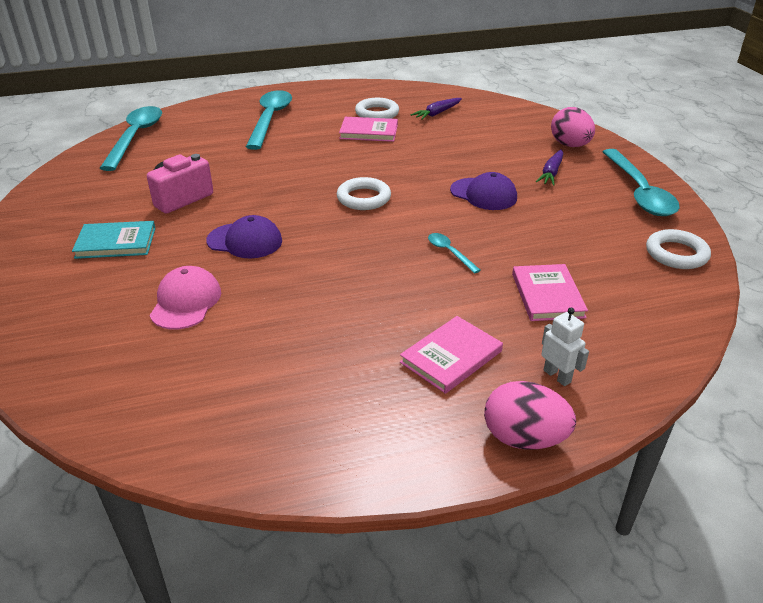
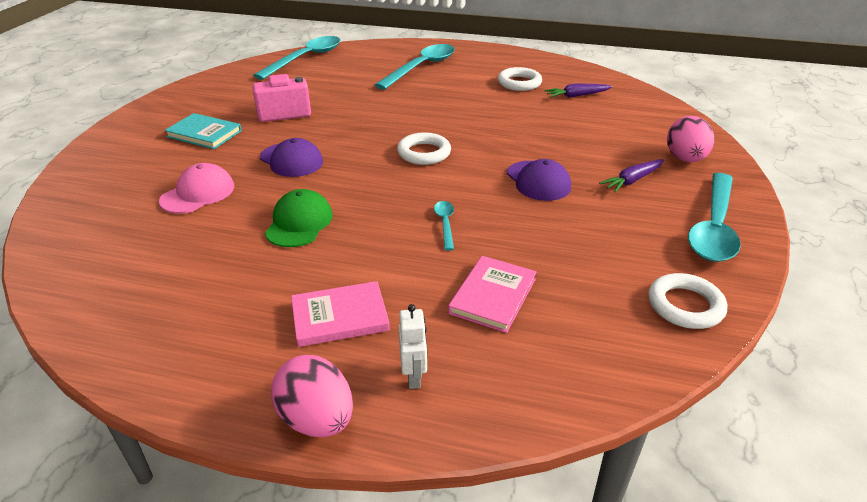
camera: 30 degrees right, 0 degrees up
(322, 294) = (299, 223): none -> green cap
(369, 132) = (493, 97): pink book -> none

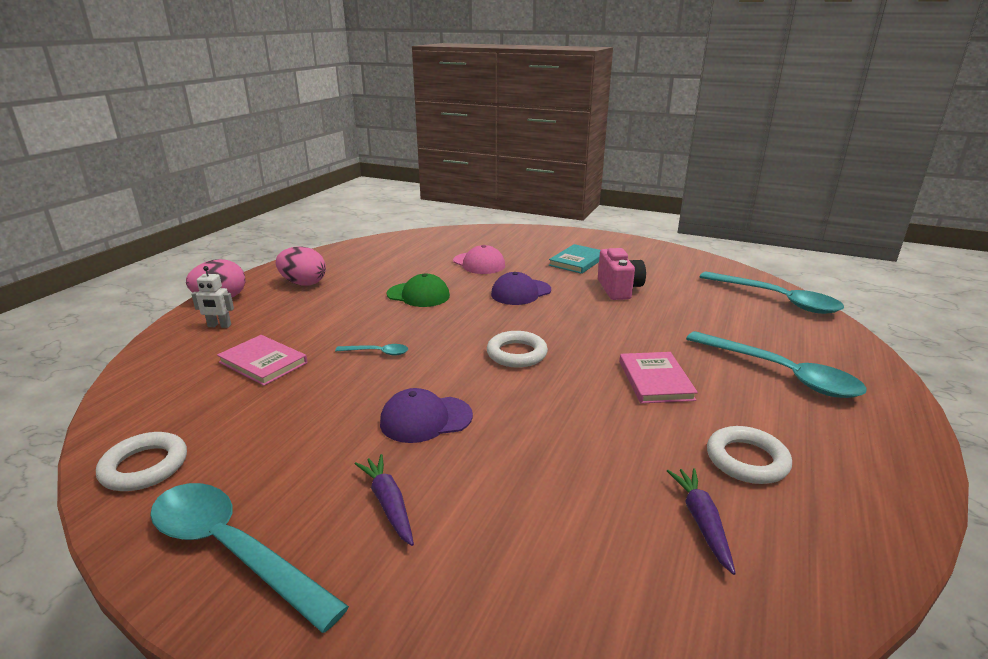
camera: 100 degrees right, 10 degrees down
(340, 317) = (297, 306): pink book -> pink book (655, 380)
(685, 159) = (424, 599): pink egg -> pink egg (303, 283)

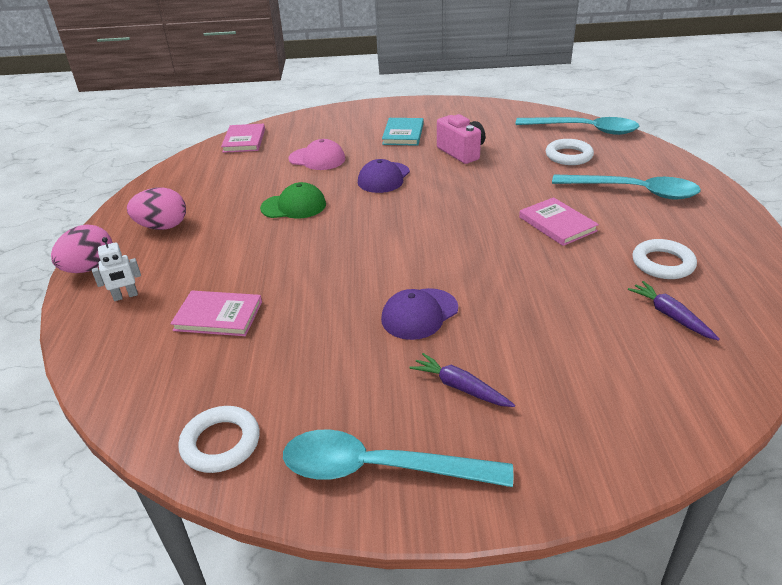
camera: 25 degrees left, 10 degrees up
(377, 352) = (316, 272): turquoise spoon -> none
(435, 236) = (244, 140): none -> pink book
(516, 354) = (435, 235): white ring -> white ring (568, 156)

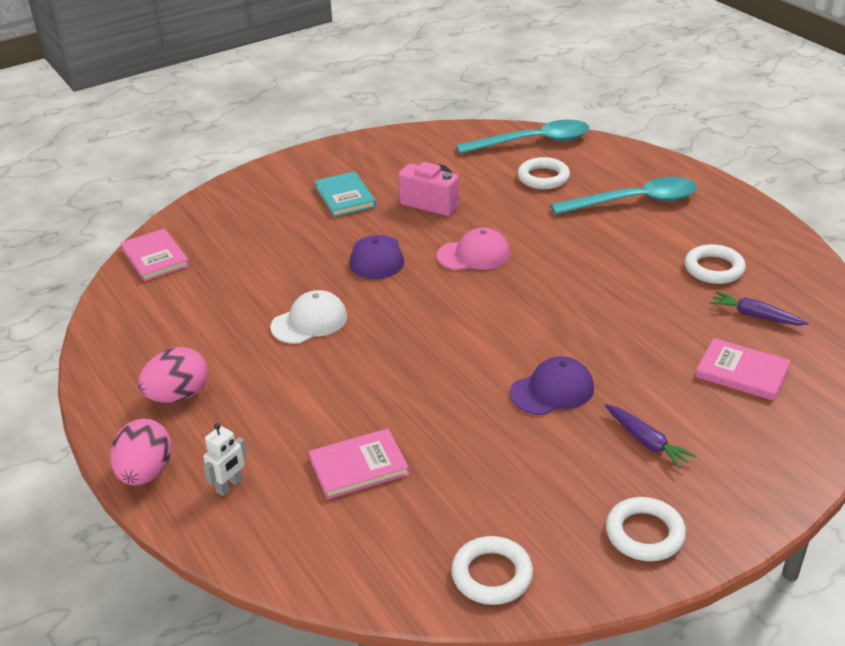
camera: 30 degrees left, 0 degrees up
(294, 206) = (309, 322): green cap -> white cap
(317, 159) = (275, 256): pink cap -> pink cap (474, 255)
(379, 468) = (644, 533): turquoise spoon -> white ring
(419, 314) = (552, 390): purple cap -> purple cap turned 135 degrees counterclockwise
(460, 387) = (646, 442): purple carrot -> purple carrot turned 135 degrees counterclockwise
(557, 224) = (595, 257): pink book -> pink book (742, 372)

